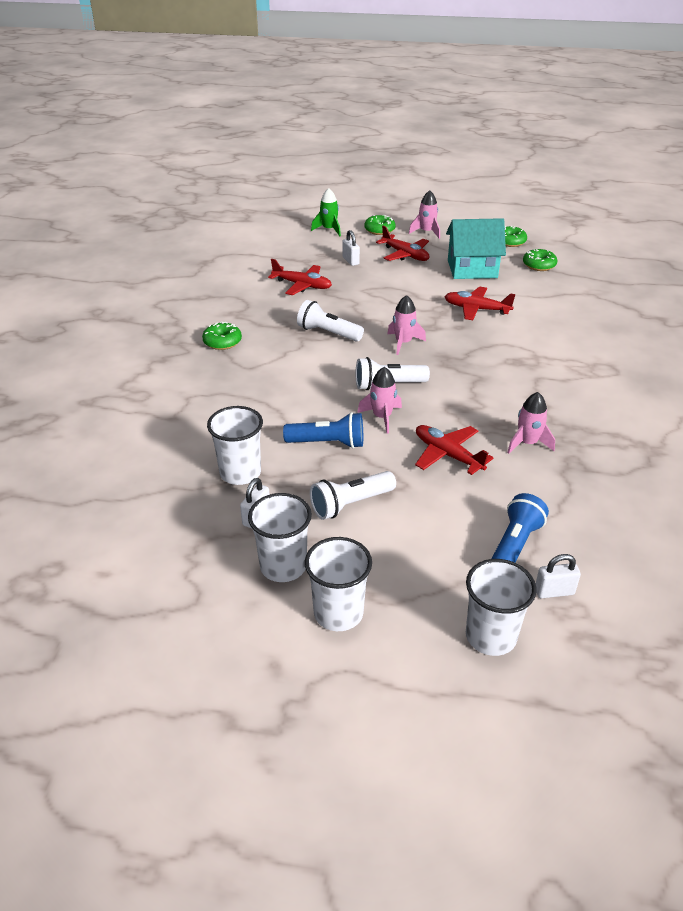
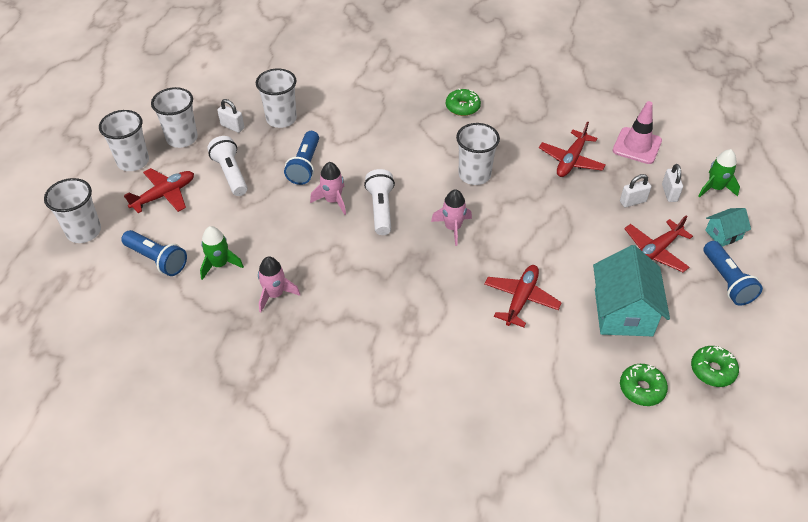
camera: 95 degrees right, 10 degrees up
(280, 256) = (637, 146): none -> pink traffic cone
(328, 333) = (474, 175): white flashlight -> white cup
(379, 230) = (723, 234): green donut -> turquoise house
(426, 232) = (726, 281): pink rocket -> blue flashlight
(448, 455) = (272, 237): red plane -> red plane (164, 195)
(502, 490) = (220, 264): none -> green rocket
(554, 591) = (106, 273): white padlock -> white padlock (669, 193)

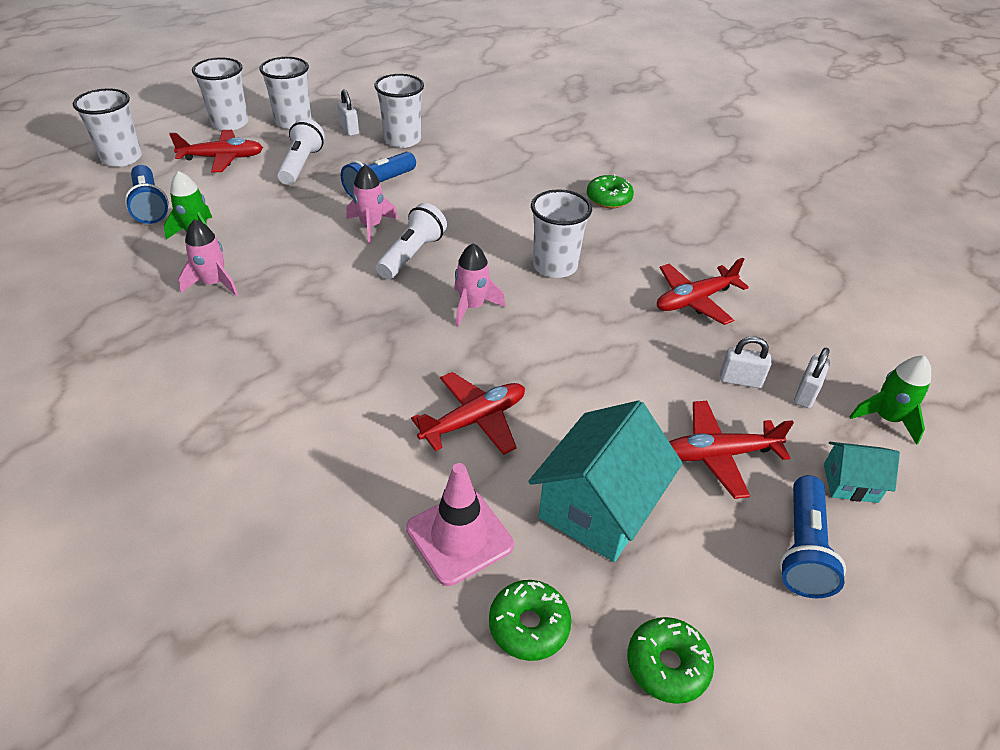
camera: 30 degrees right, 5 degrees down
(637, 146) = (804, 321): pink traffic cone -> pink traffic cone (459, 537)

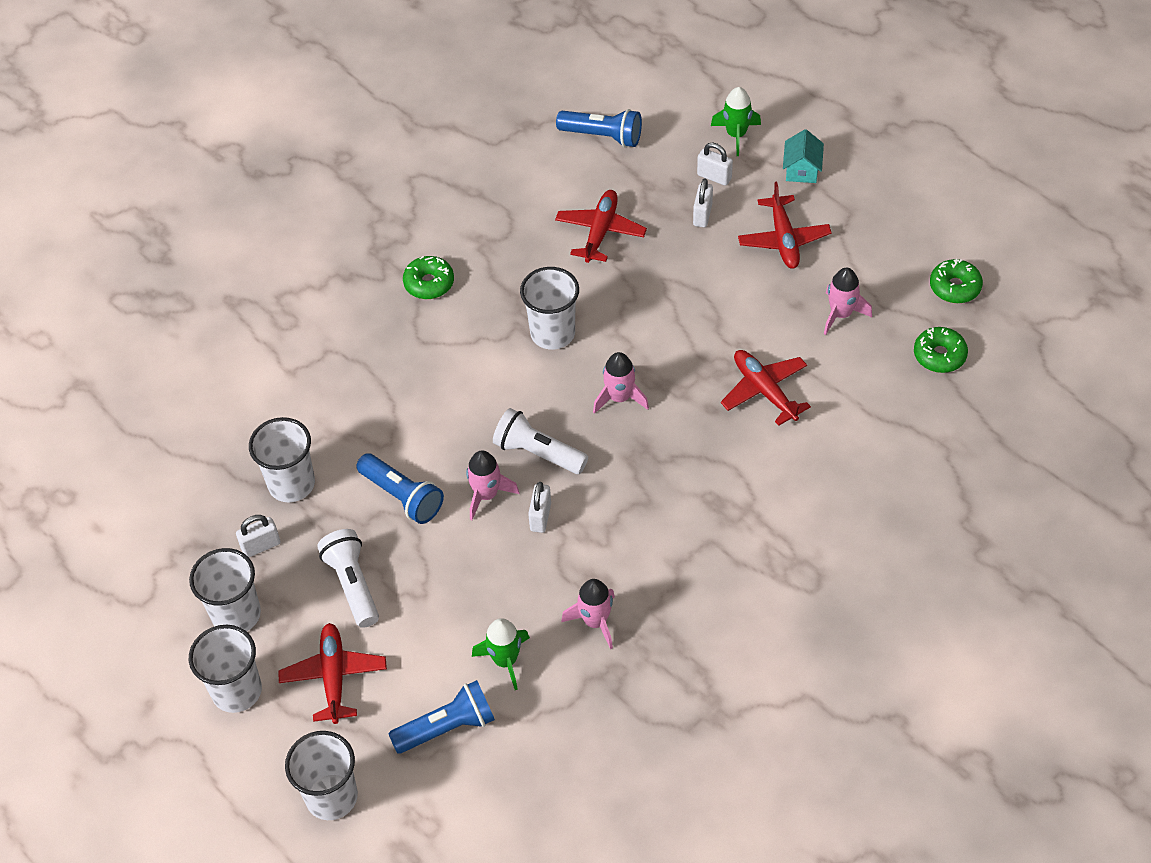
camera: 85 degrees left, 10 degrees up
(301, 165) = (353, 585): white flashlight -> white flashlight turned 60 degrees clockwise
(339, 255) = (540, 517): none -> white padlock
(459, 537) = (877, 395): pink traffic cone -> none
(598, 507) = (841, 314): turquoise house -> pink rocket
(694, 300) = (600, 231): red plane -> red plane turned 135 degrees counterclockwise
(802, 548) = (861, 207): blue flashlight -> blue flashlight (602, 136)

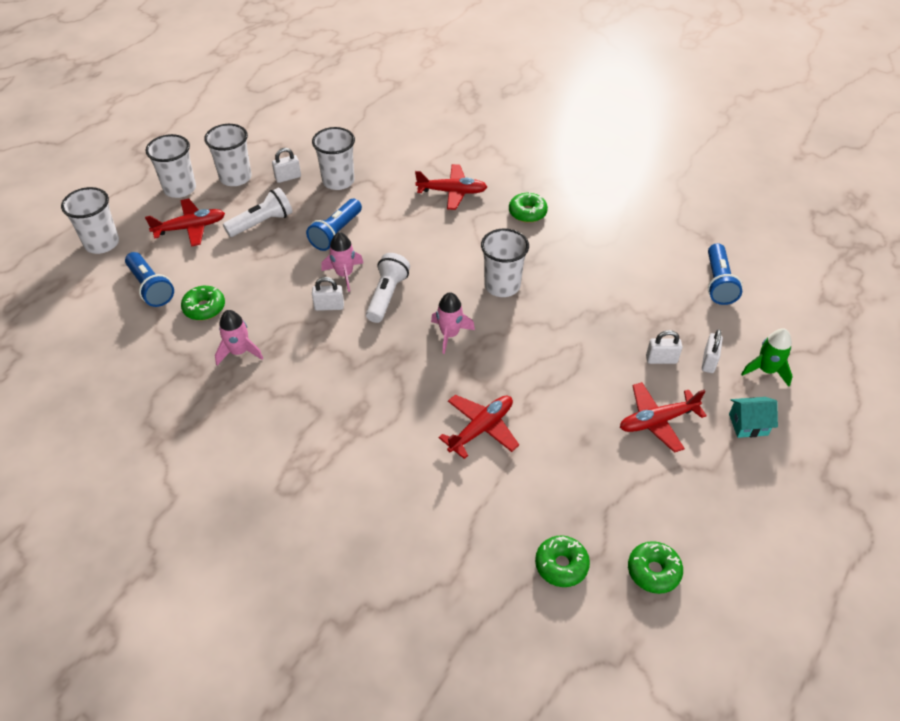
camera: 75 degrees right, 5 degrees down
(261, 546) = (288, 177): white padlock -> white padlock turned 75 degrees counterclockwise
(505, 660) = (204, 308): green rocket -> green donut
(600, 231) = (615, 297): red plane -> red plane (452, 192)
(841, 314) = (585, 476): pink rocket -> none

